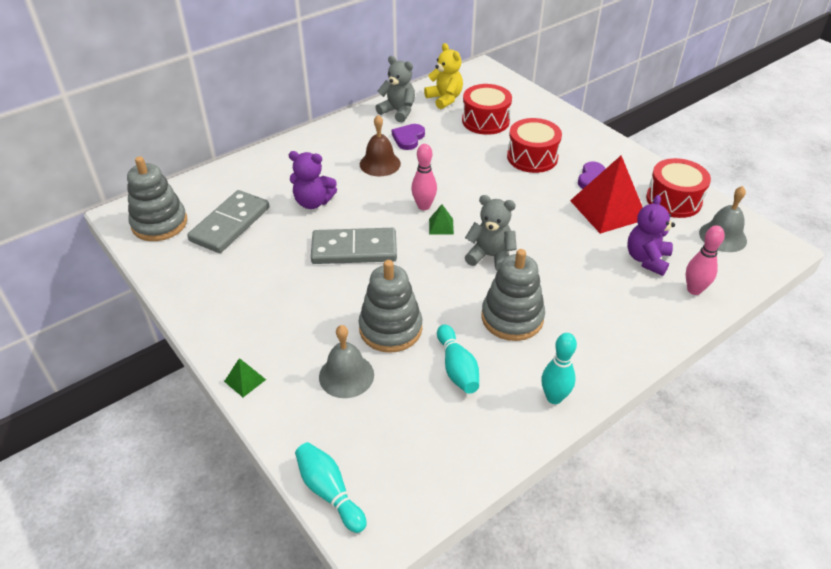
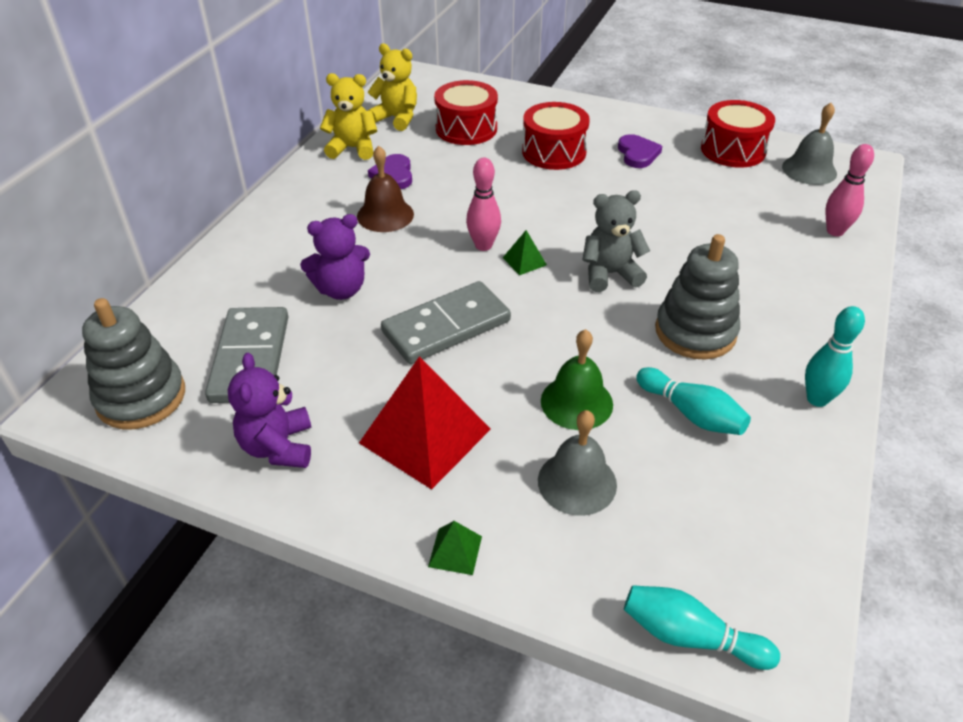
camera: 30 degrees left, 0 degrees up
(390, 329) = (576, 402): grey stacking toy -> green bell
(398, 111) = (352, 148): grey teddy bear -> yellow teddy bear
(608, 209) = (681, 180): red pyramid -> red pyramid (425, 435)
(647, 259) = (765, 217): purple teddy bear -> purple teddy bear (278, 447)

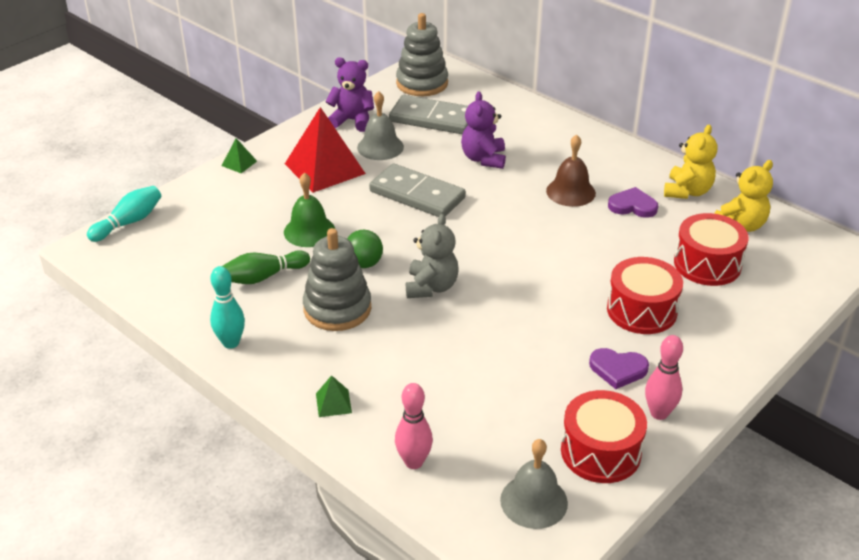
camera: 110 degrees right, 5 degrees down
(446, 326) = (417, 194): grey domino -> grey domino turned 45 degrees counterclockwise
(483, 245) = (504, 231): pink bowling pin -> pink bowling pin (659, 413)
(524, 261) = (472, 247): green pyramid -> green pyramid (333, 403)
(577, 482) = (248, 213): grey bell -> grey bell (380, 147)
(607, 334) = (364, 264): none -> green ball
(691, 413) = (264, 276): turquoise bowling pin -> green bowling pin

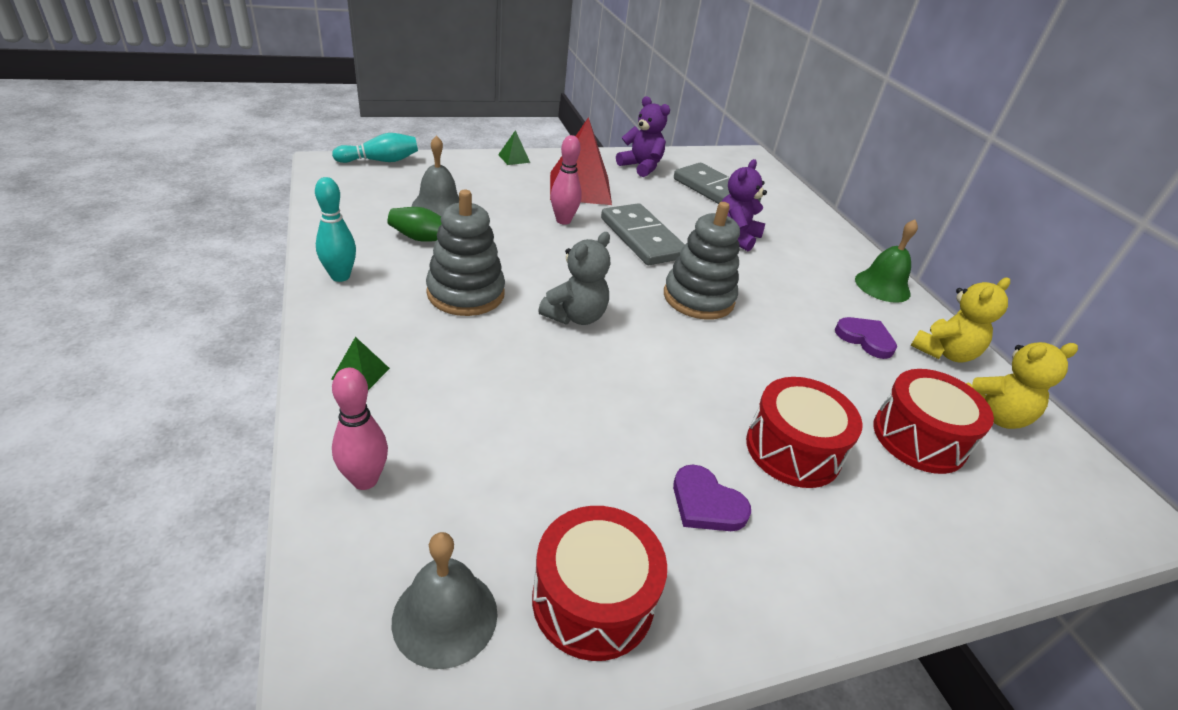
camera: 25 degrees right, 0 degrees up
(309, 231) = (514, 224): green bell -> green bell (882, 286)
(364, 264) = (533, 269): green ball -> none
(380, 147) = (646, 192): grey bell -> grey bell (439, 206)
(422, 83) = (730, 165): grey stacking toy -> grey stacking toy (698, 298)
(570, 192) = (803, 298): brown bell -> none
(659, 413) = (716, 591): pink bowling pin -> pink bowling pin (563, 220)

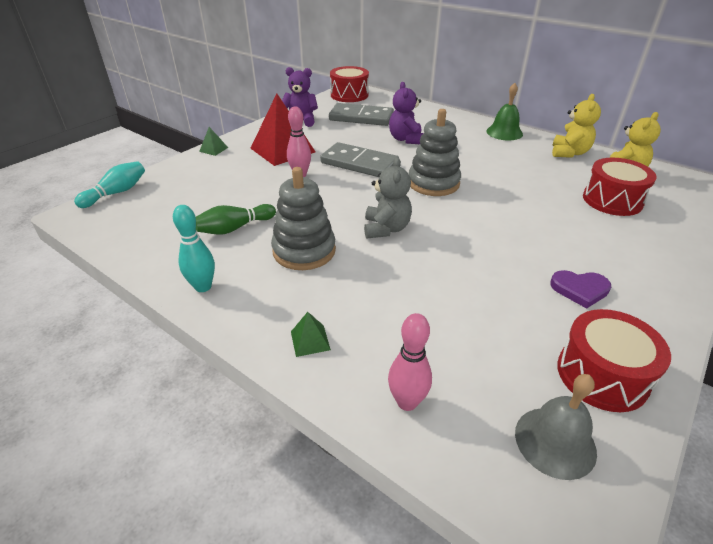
camera: 30 degrees left, 0 degrees up
(439, 206) = (206, 204): grey bell -> none
(793, 449) = (576, 238): red drum -> red drum (349, 95)
(865, 339) = (532, 164): purple heart -> none

